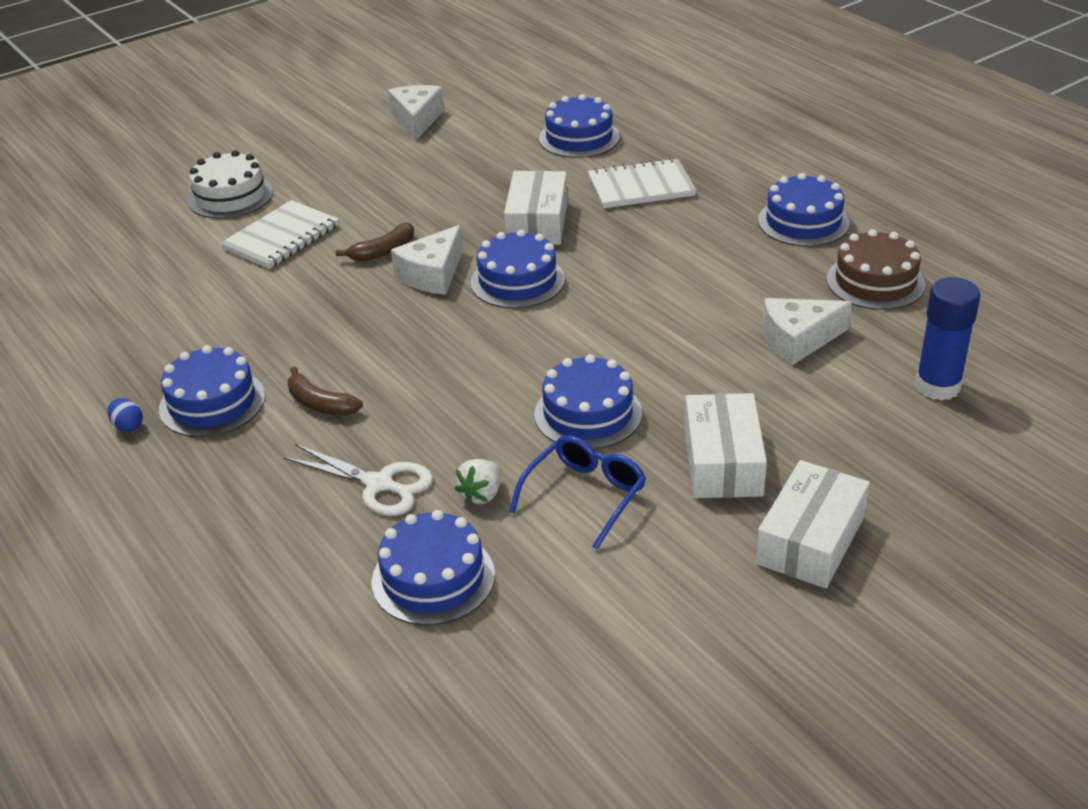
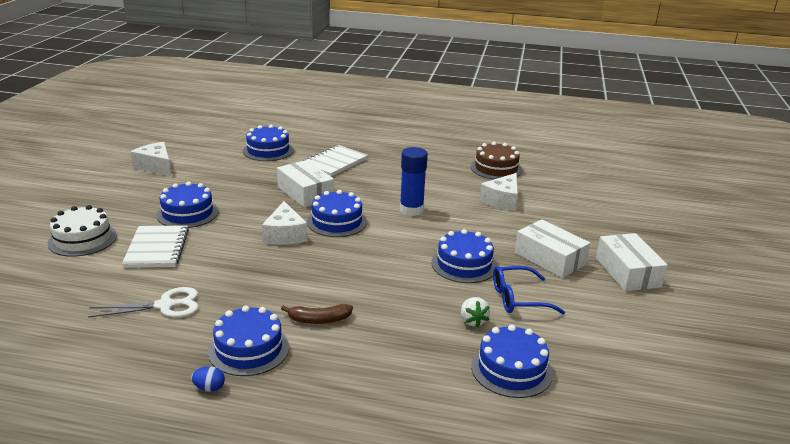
camera: 45 degrees left, 10 degrees down
(379, 484) = (415, 342): white scissors -> white scissors (165, 305)
(383, 251) = (237, 234): brown banana -> none
(585, 495) = (518, 298): blue glasses -> blue glasses turned 90 degrees counterclockwise
(803, 222) = (431, 155): blue cake -> blue cake (187, 213)
(937, 386) = (578, 198): blue glue stick -> blue glue stick (411, 210)

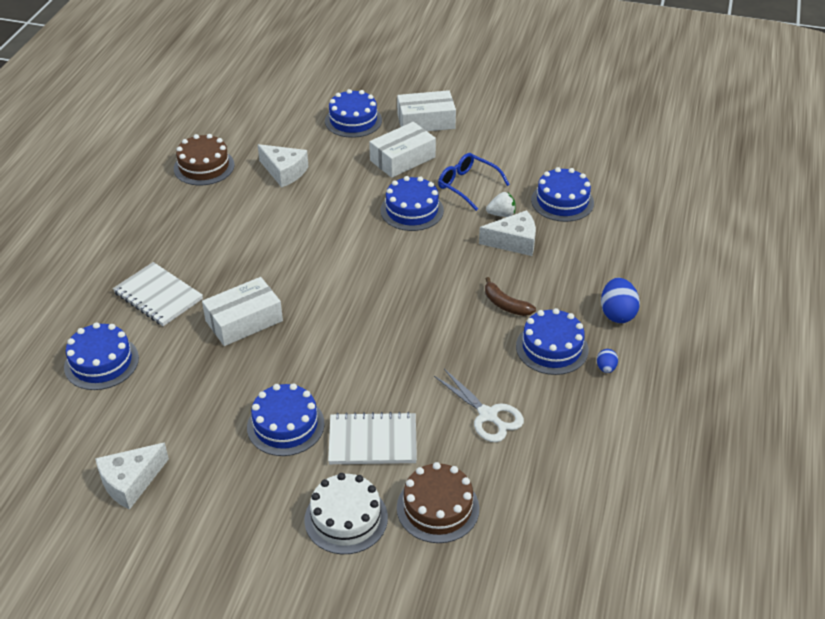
camera: 85 degrees left, 15 degrees up
(70, 279) = (438, 508): none -> brown cake
(165, 305) = (487, 415): white scissors -> white scissors turned 150 degrees clockwise
(285, 235) = (347, 334): white cheese -> white cheese (514, 242)
(299, 404) = (617, 314): none -> blue egg
(319, 320) = (505, 305): brown banana -> brown banana turned 135 degrees clockwise
(337, 221) = (320, 294): blue cake -> blue cake (353, 120)
(411, 210) = (298, 237): blue glue stick -> none
(518, 298) = (467, 185): blue glasses -> blue glasses turned 135 degrees clockwise

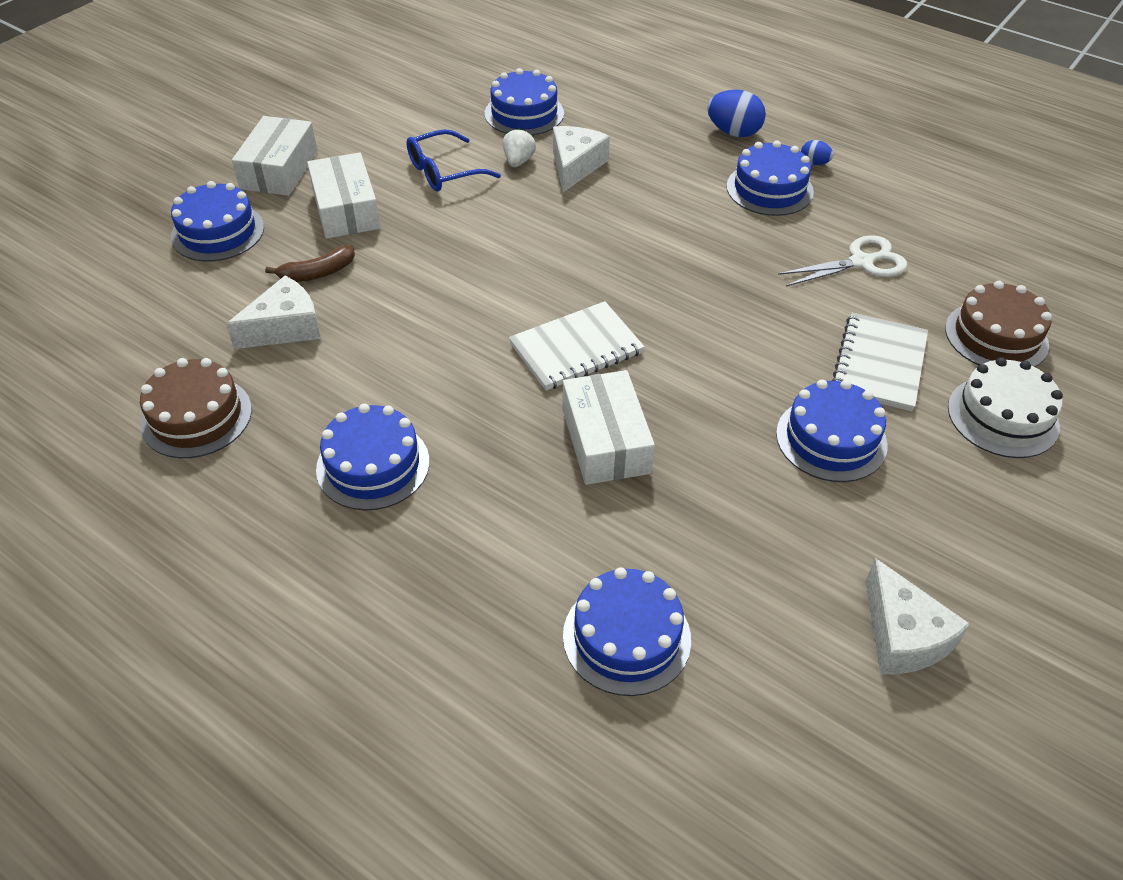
camera: 70 degrees left, 5 degrees up
(158, 296) = (498, 534): white notebook -> white notebook (576, 349)
(412, 210) = (462, 228): blue cake -> blue cake (373, 465)
(505, 305) = (683, 201): brown banana -> brown banana (318, 273)

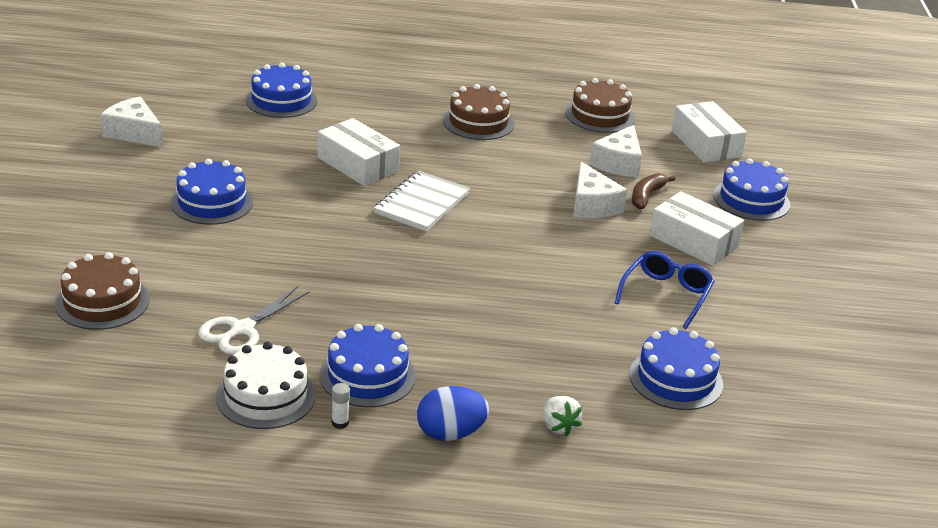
camera: 145 degrees right, 15 degrees down
(279, 169) = (788, 254): white box -> white box (705, 144)
(373, 465) = (478, 122): blue cake -> brown cake
(518, 161) = (619, 326): white strawberry -> white strawberry (558, 426)
(575, 166) = (565, 338): white cheese -> white cheese (592, 205)
(814, 163) = (340, 423): blue egg -> white glue stick
(879, 364) = (195, 255): white notebook -> none
(1002, 417) = (89, 247): white cake -> white cake (265, 396)

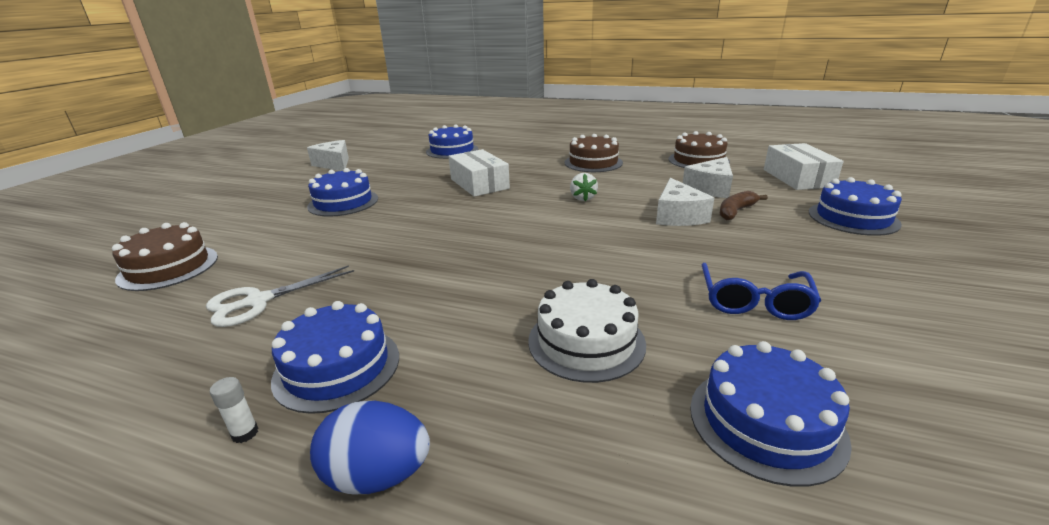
camera: 20 degrees right, 5 degrees down
(265, 396) = (199, 381): white cake -> white cake (586, 341)
(421, 204) = (515, 209): white notebook -> none
(558, 426) = (552, 488): white strawberry -> white strawberry (582, 198)
(666, 295) = (754, 301): blue glasses -> blue glasses turned 150 degrees clockwise
(693, 241) = (788, 250): white box -> none

